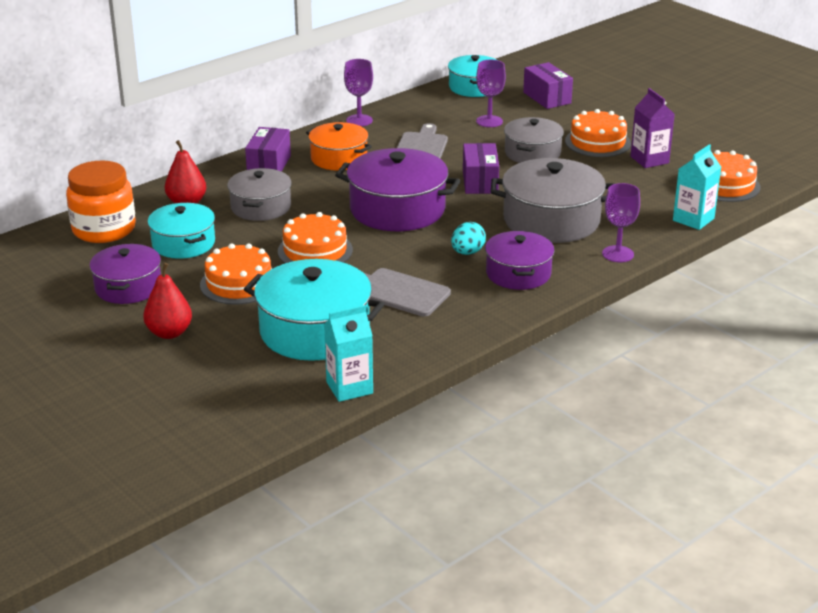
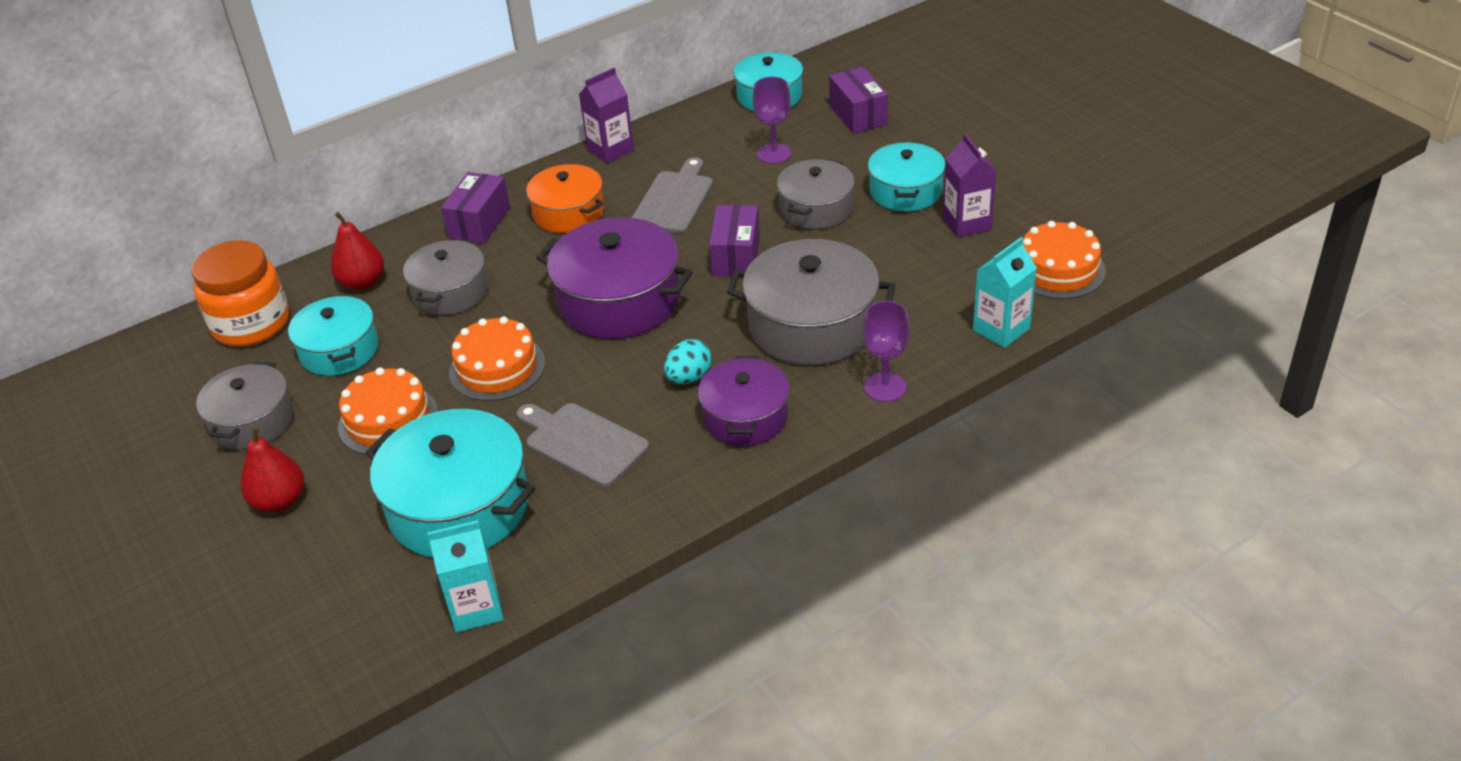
camera: 10 degrees right, 10 degrees up
(128, 287) = (252, 421): purple pot -> grey pot
(359, 120) = (610, 150): purple goblet -> purple carton
(597, 142) = (905, 191): orange cake -> turquoise pot

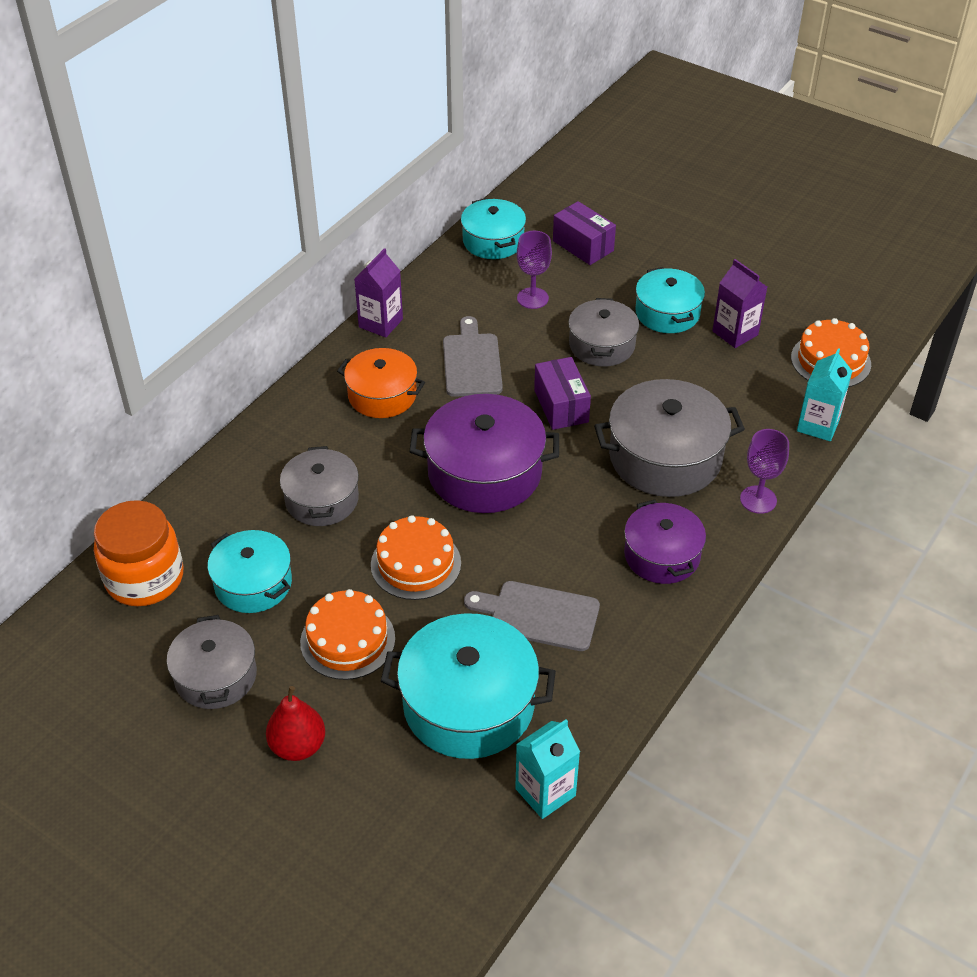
camera: 25 degrees left, 5 degrees up
(362, 282) = (229, 509): red pear -> none
(479, 222) = (303, 423): purple box -> none
(689, 377) = (592, 531): turquoise egg -> none

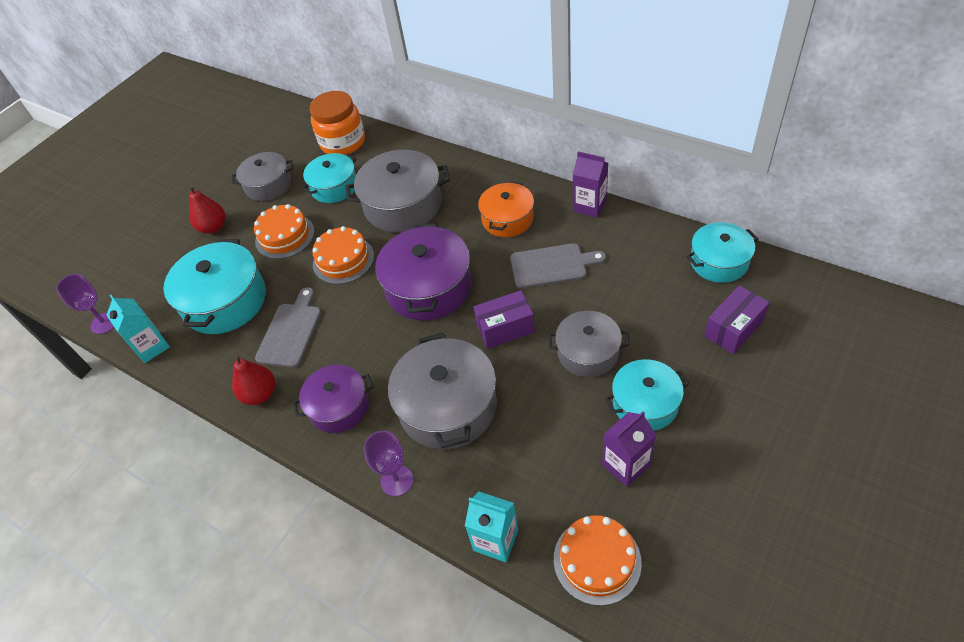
camera: 95 degrees right, 5 degrees up
(322, 500) = (403, 205): grey pot -> grey pot, size x1.58
(532, 298) = (643, 297): purple goblet -> purple goblet (104, 323)
(639, 639) = (260, 394): none -> red pear

